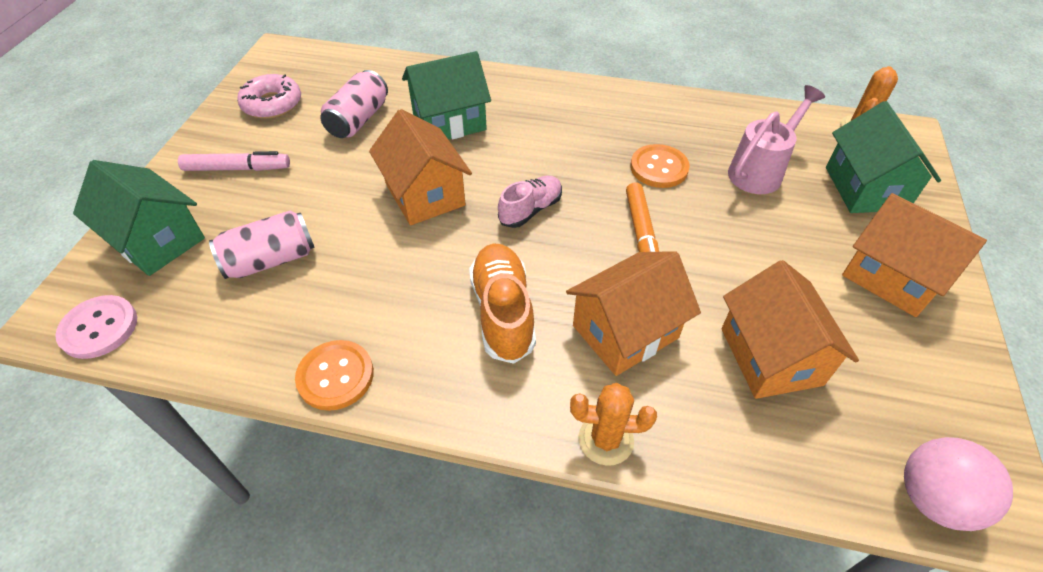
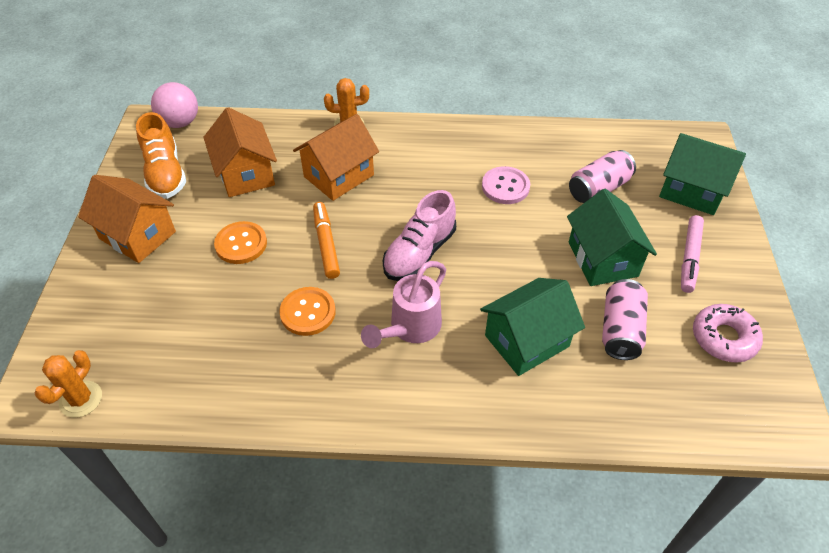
camera: 170 degrees right, 0 degrees up
(99, 328) = (670, 137): pink button -> pink button (505, 187)
(236, 168) = (689, 257): pink marker -> pink marker turned 60 degrees counterclockwise
(335, 376) = (510, 132): orange button -> orange button (241, 244)
(425, 194) = (513, 255): orange house -> none
(503, 312) = (421, 177): orange shoe -> orange shoe (165, 173)
(530, 210) = (419, 253): pink shoe -> pink shoe, size x1.51
(760, 171) = (209, 323): pink watering can -> pink watering can (410, 328)
(865, 188) = (116, 316): green house -> green house (602, 259)

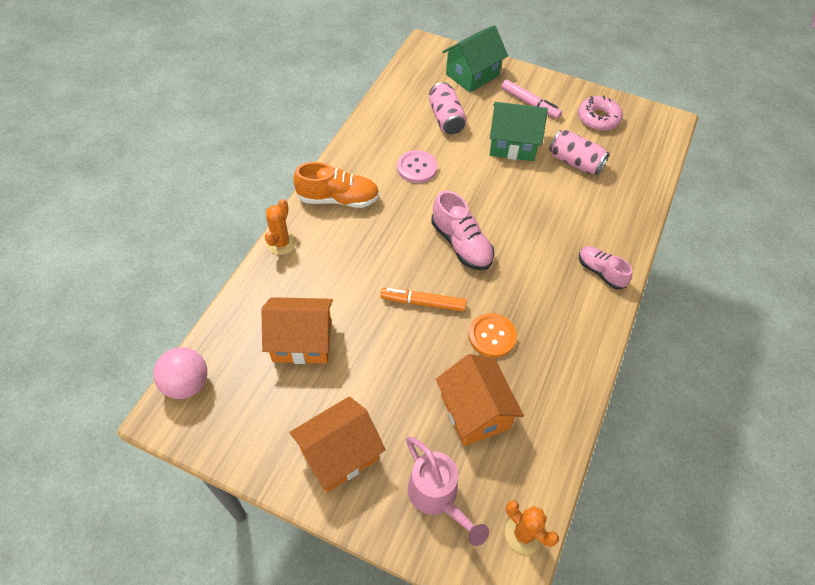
camera: 70 degrees left, 5 degrees up
(165, 173) = (261, 413): orange shoe -> orange shoe (338, 199)
(241, 244) = (393, 367): orange button -> none
(338, 176) = (345, 270): orange house -> orange house (475, 412)
(410, 328) = (533, 274): pink watering can -> pink watering can (437, 498)
(449, 398) = (600, 272): none -> pink shoe
(526, 341) = (567, 212): green house -> none

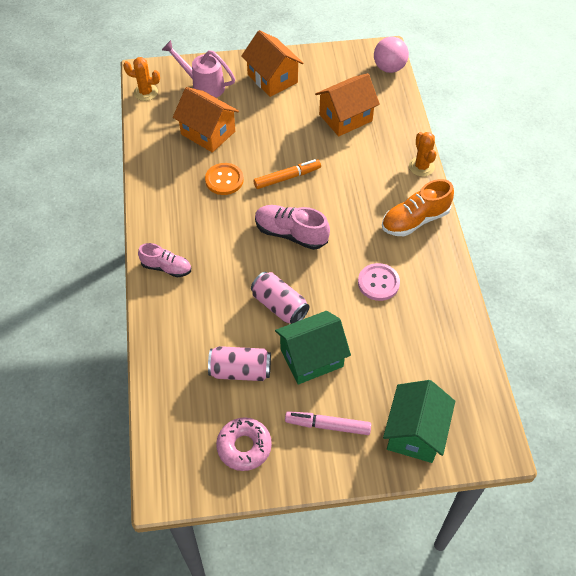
camera: 150 degrees right, 0 degrees up
(339, 454) = (272, 78): orange house -> orange house turned 60 degrees counterclockwise
(446, 119) = (396, 353): pink can -> pink can (279, 306)

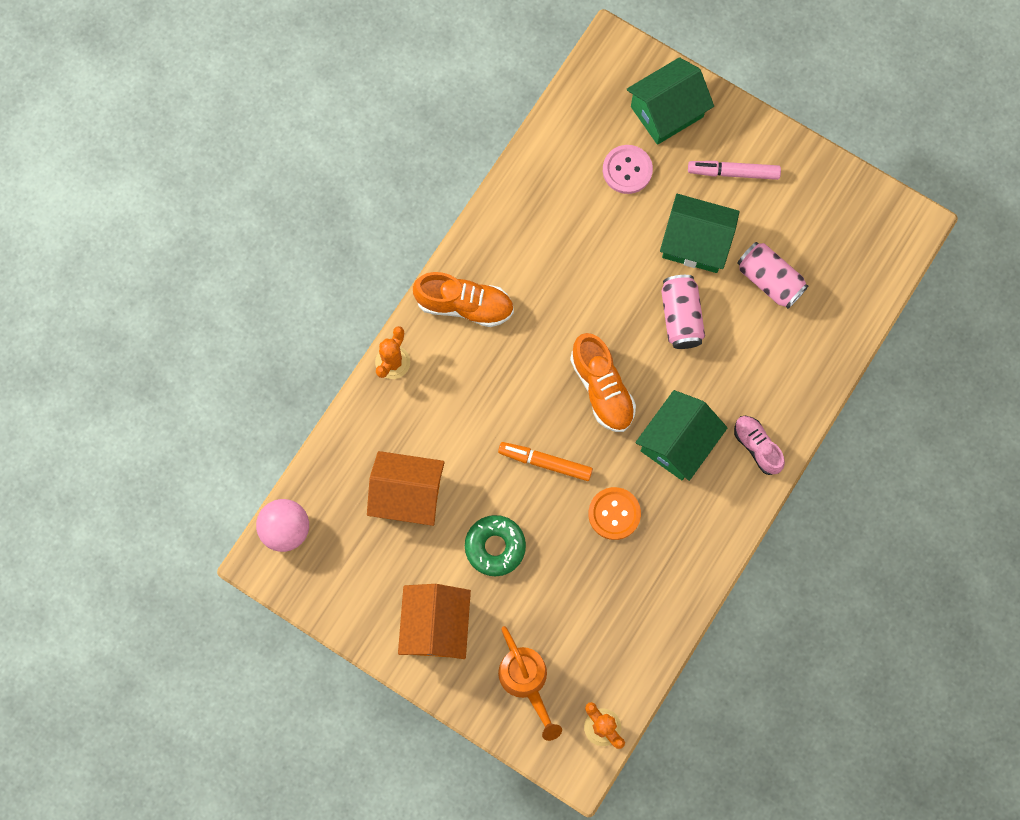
camera: 140 degrees left, 20 degrees up
(203, 86) = (526, 682): pink watering can -> orange watering can
(208, 133) = (579, 598): orange house -> none
(218, 237) = (677, 443): none -> green house
(244, 447) = (819, 210): pink donut -> none
(276, 126) = (495, 547): none -> green donut
(291, 234) = (602, 388): pink shoe -> orange shoe
(328, 426) = (734, 172): pink marker -> pink marker turned 135 degrees clockwise
(378, 283) = (567, 267): pink button -> pink button (627, 170)

